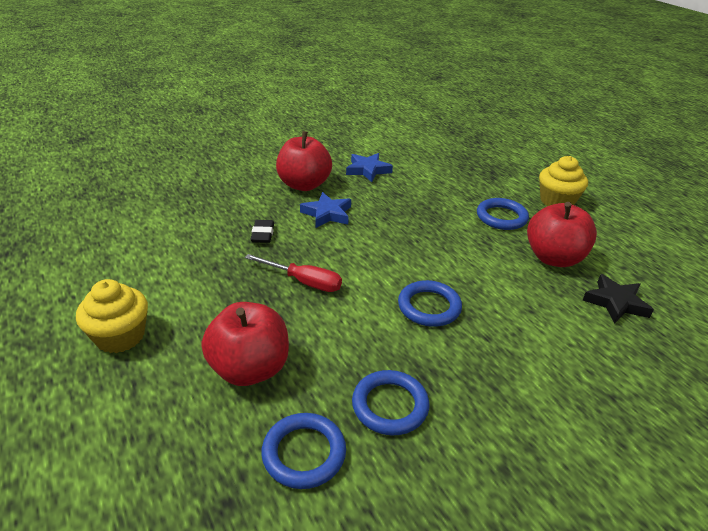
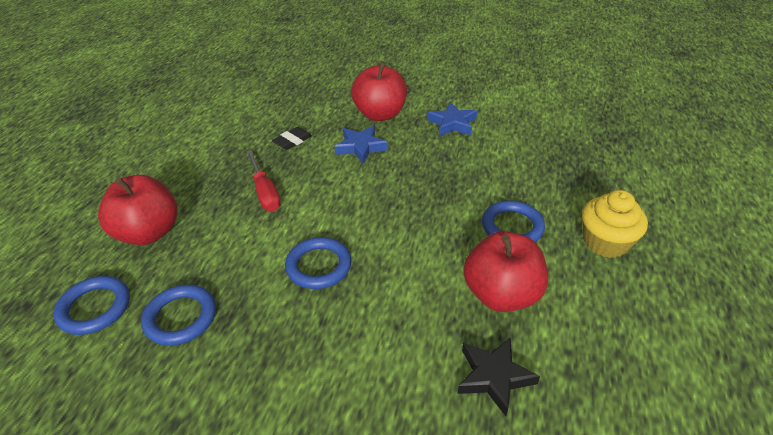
camera: 45 degrees right, 5 degrees up
(120, 336) = (122, 168): yellow cupcake -> none

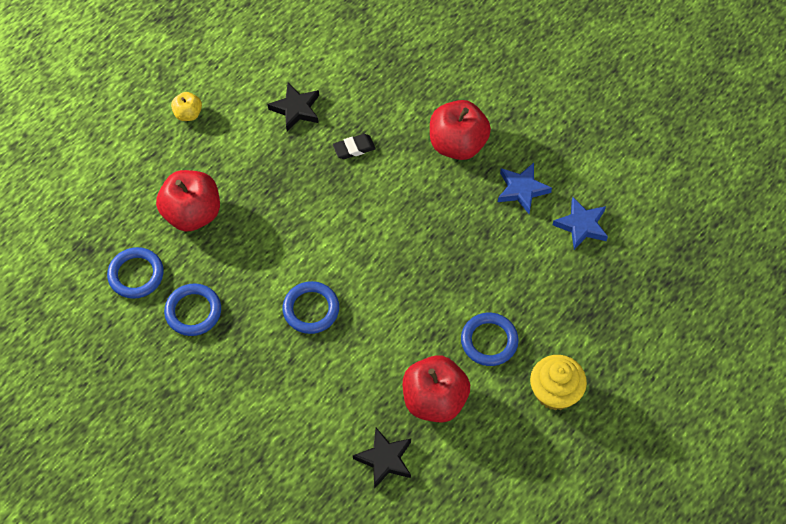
camera: 25 degrees right, 20 degrees up
(119, 164) = (188, 114): none -> yellow apple
(225, 133) = (296, 109): none -> black star
(265, 192) = (302, 207): red screwdriver -> none
(361, 147) = (413, 185): blue star -> blue star (581, 225)

